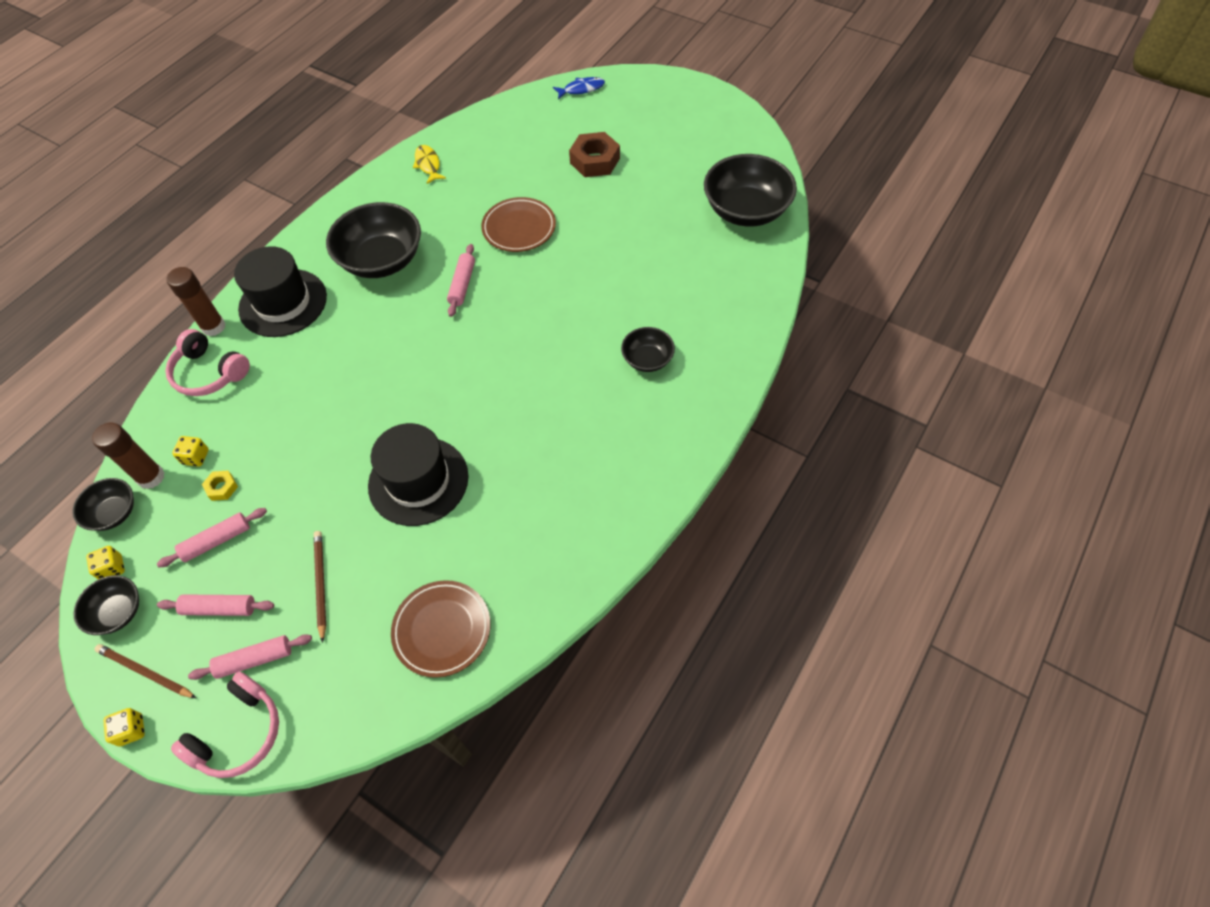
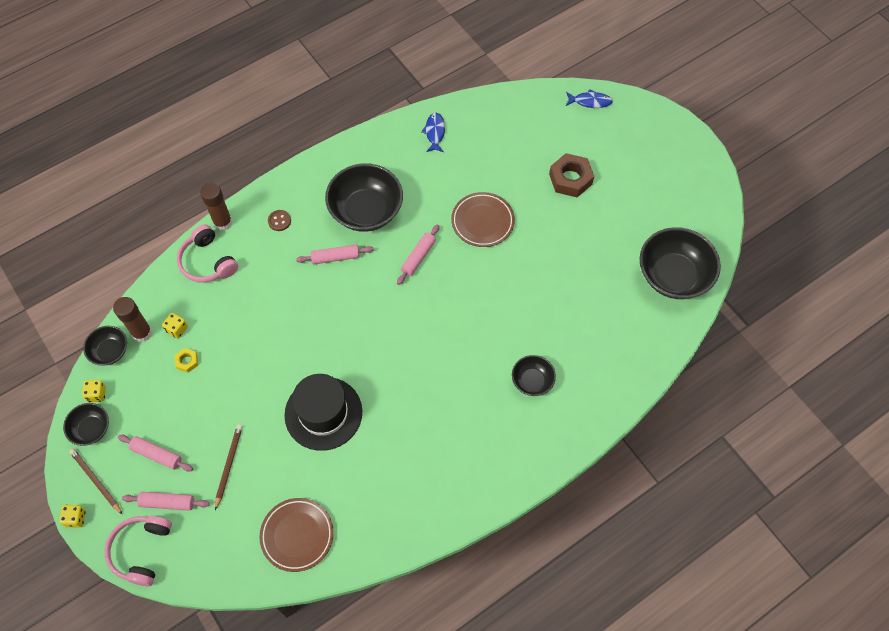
camera: 20 degrees right, 5 degrees up
(217, 541) = (171, 402): pink rolling pin -> pink rolling pin (335, 257)
(239, 733) = (141, 550): pink headphones -> pink headphones turned 135 degrees clockwise
(283, 303) = (279, 221): black hat -> brown button
(428, 165) = (434, 132): yellow fish -> blue fish

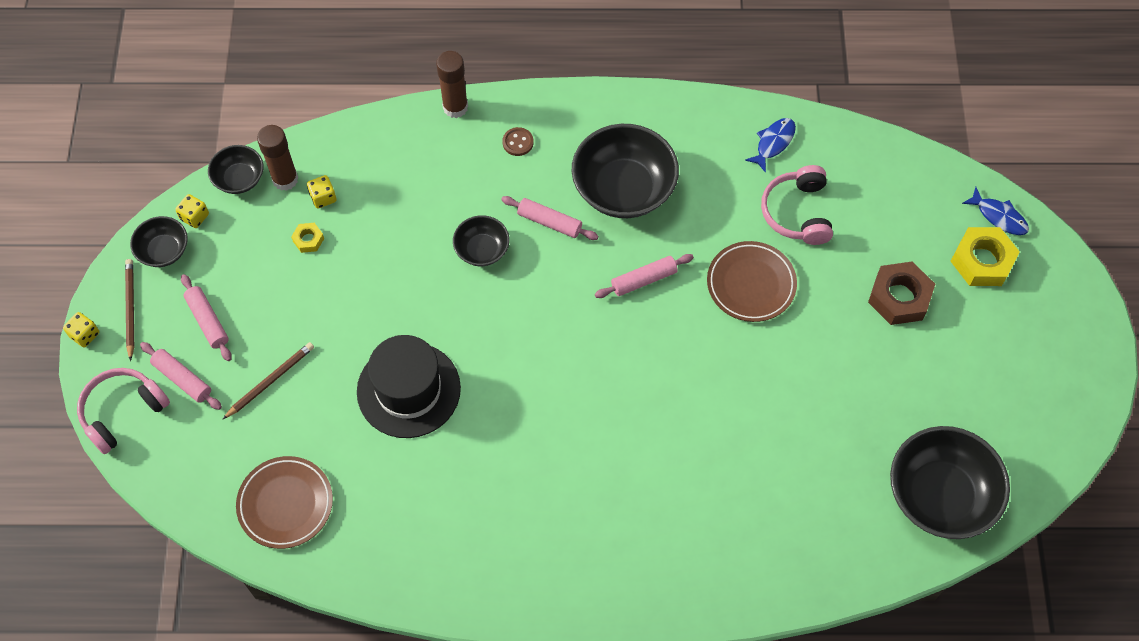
camera: 35 degrees right, 0 degrees up
(207, 262) = (407, 142): pink headphones -> pink headphones (797, 212)
(532, 381) = (668, 508): black bowl -> black bowl (482, 249)
(599, 132) = (982, 261): none -> yellow nut

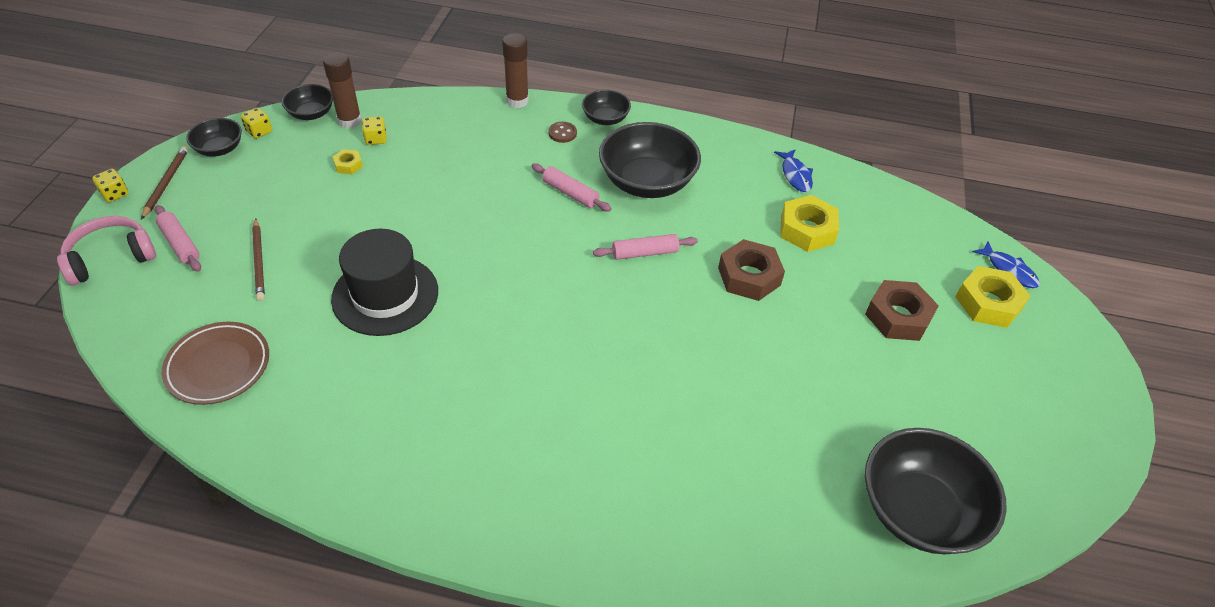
camera: 10 degrees right, 15 degrees down
(208, 321) = (228, 205): pink rolling pin -> none
(270, 381) = (259, 261): brown pencil -> brown pencil turned 105 degrees clockwise
(482, 249) = (500, 201): black bowl -> black bowl (605, 118)
(751, 284) = (749, 276): brown plate -> brown nut
(773, 143) = (795, 175): blue fish -> blue fish turned 120 degrees clockwise
(797, 212) = (807, 230): pink headphones -> yellow nut

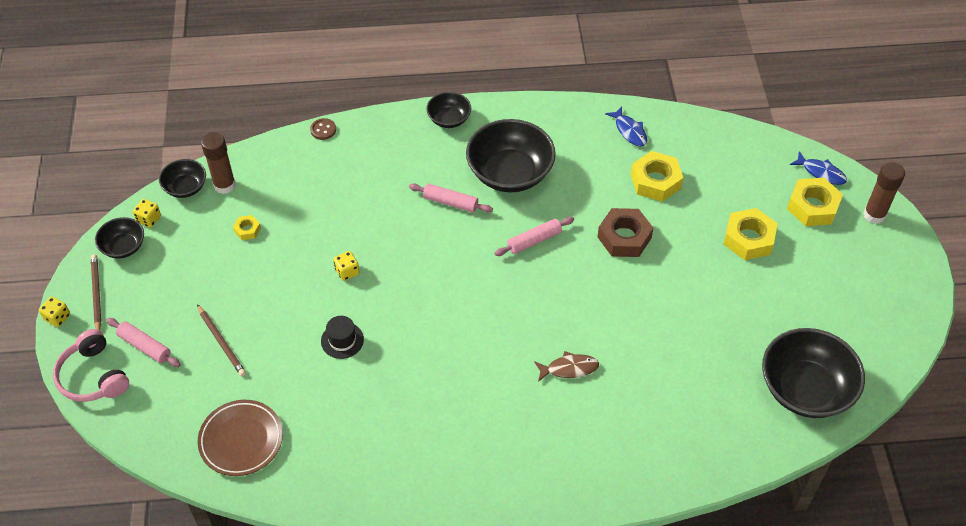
camera: 15 degrees left, 5 degrees up
(111, 258) = (93, 376): pink headphones -> pink headphones turned 75 degrees counterclockwise
(376, 139) = (258, 197): yellow dice -> yellow dice (347, 271)
(385, 295) = (342, 340): black hat -> black hat, size x0.48
(517, 101) = (364, 122): brown glue stick -> brown glue stick (874, 215)
(562, 133) = (418, 144): brown button -> brown button (323, 130)
(626, 398) = (569, 368): none -> brown fish
(898, 316) = (748, 239): brown nut -> yellow nut

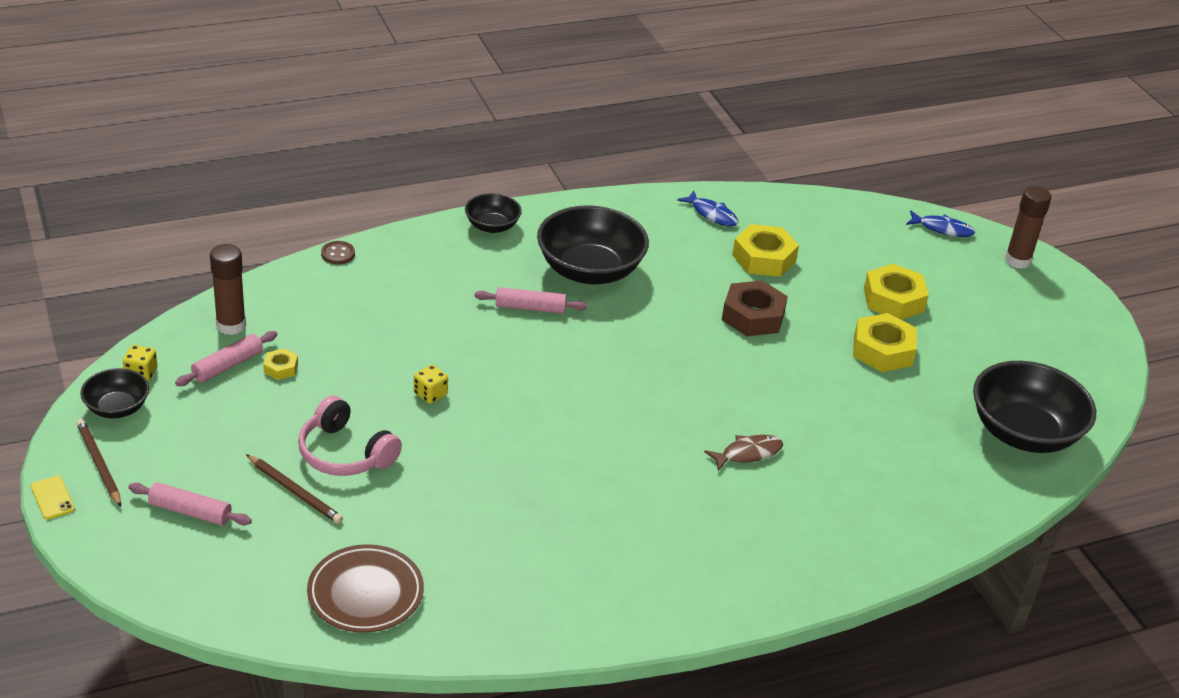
camera: 20 degrees left, 15 degrees down
(57, 317) = (52, 498): yellow dice -> yellow phone
(93, 376) = (130, 556): pink headphones -> pink headphones (345, 453)
(185, 187) = (178, 334): black bowl -> none
(342, 340) = (454, 466): black hat -> none
(534, 240) = (648, 333): pink rolling pin -> pink rolling pin (227, 365)
(812, 207) = (948, 261): yellow nut -> yellow nut (882, 350)

